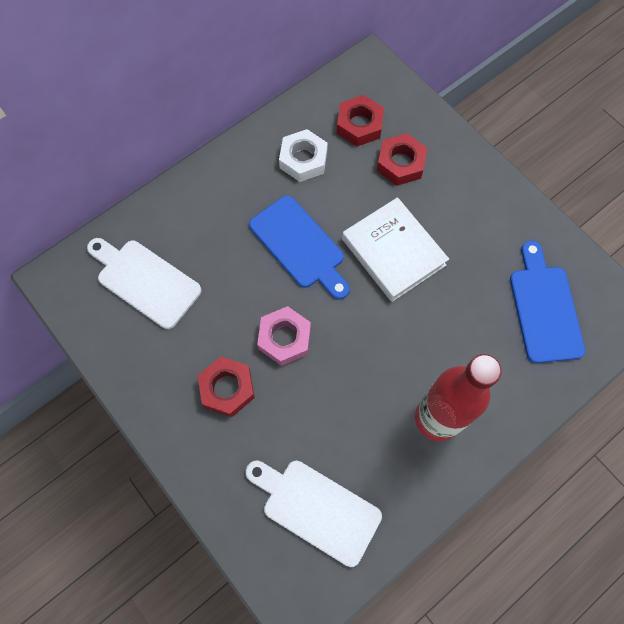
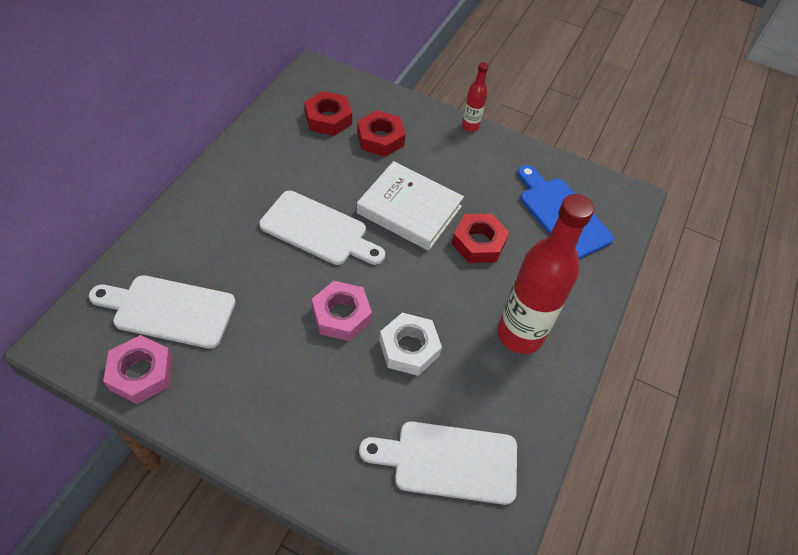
camera: 30 degrees left, 15 degrees down
(104, 331) = (141, 373): none -> pink nut
(227, 388) = (303, 382): red nut -> red nut (478, 243)
(299, 245) = (318, 230): blue cutting board -> white cutting board
(303, 159) = (288, 159): white nut -> white nut (409, 348)
(499, 176) = (470, 126): none -> red bottle

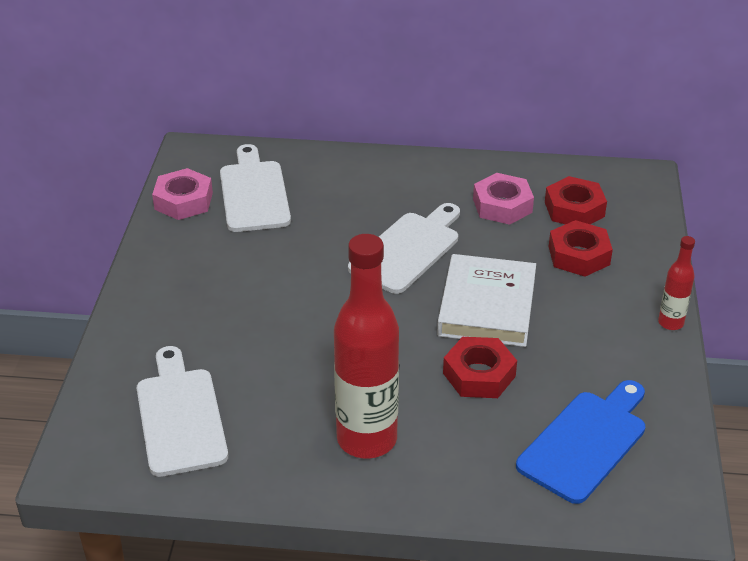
camera: 75 degrees right, 15 degrees down
(318, 230) = (408, 250): white cutting board -> white cutting board turned 150 degrees counterclockwise
(341, 315) = (311, 296): pink nut -> pink nut (502, 205)
(409, 348) = (298, 354): white nut -> none

